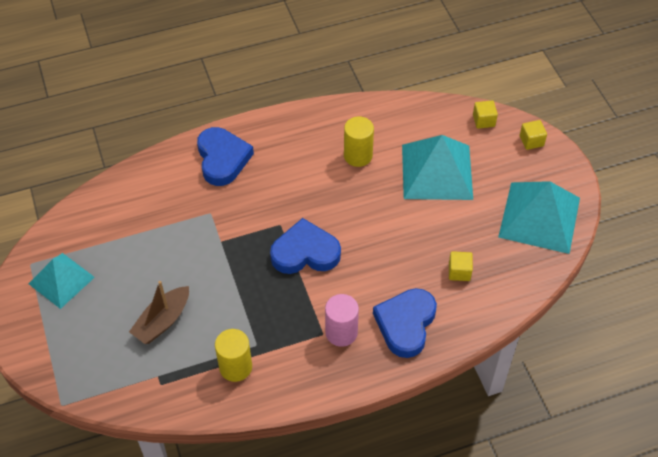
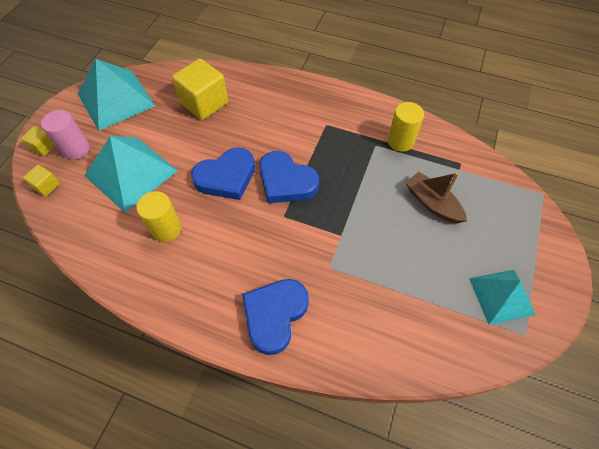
camera: 140 degrees left, 5 degrees up
(162, 321) = (432, 203): brown boat -> brown boat turned 120 degrees counterclockwise
(341, 332) = (314, 118): pink cylinder -> pink cylinder (76, 149)
(405, 324) = (270, 97): blue heart -> blue heart (226, 177)
(459, 272) = (204, 103): yellow cube -> yellow cube, size x2.04

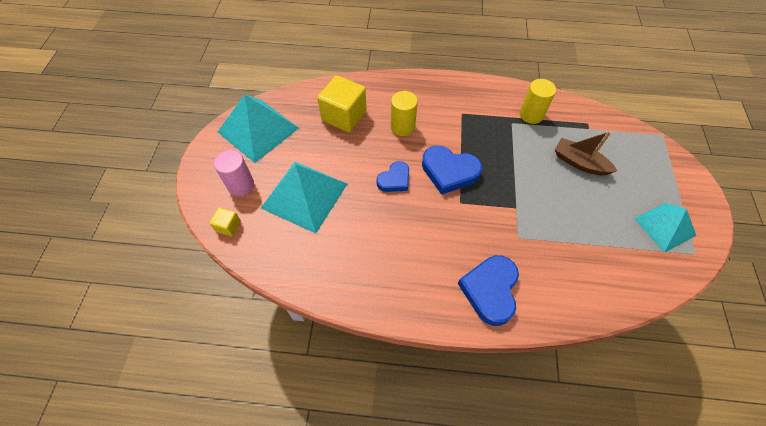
camera: 15 degrees left, 0 degrees up
(44, 147) = (207, 190): yellow cube -> none
(166, 229) = (361, 239): yellow cylinder -> yellow cylinder (402, 127)
(226, 177) = (394, 179): blue heart -> blue heart, size x0.62

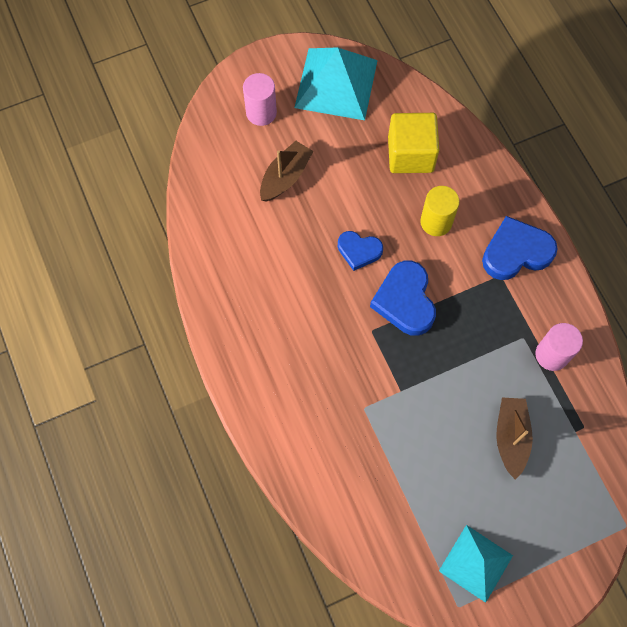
camera: 60 degrees right, 10 degrees up
(228, 226) = (211, 132): yellow cube -> none
(304, 195) = (285, 177): turquoise pyramid -> brown boat
(490, 290) = (284, 405): blue heart -> blue heart (516, 252)
(531, 115) = (552, 355): yellow cylinder -> pink cylinder

